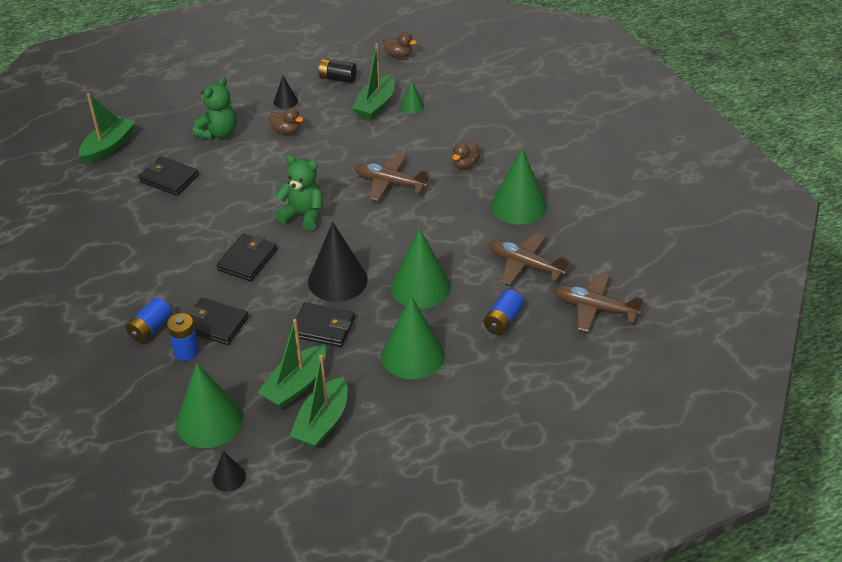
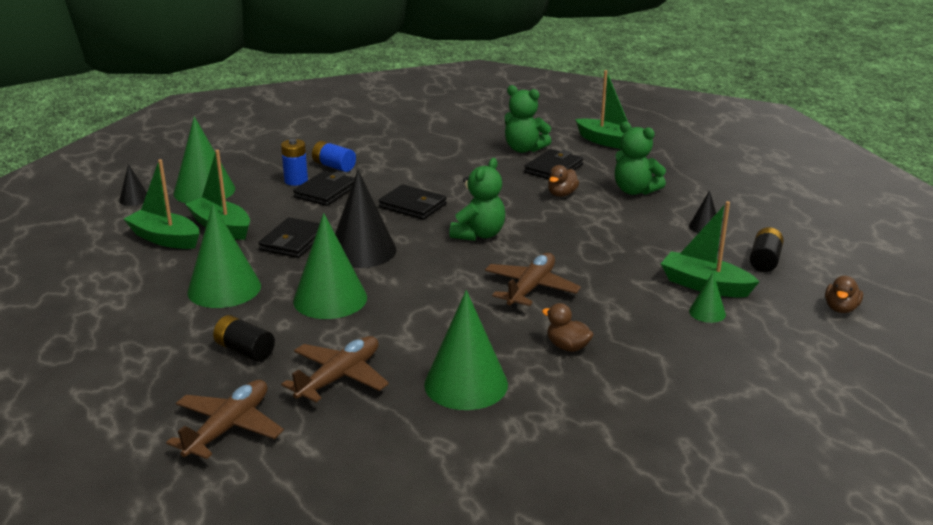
camera: 95 degrees right, 15 degrees down
(119, 199) = (524, 149): none -> green teddy bear
(286, 131) = (641, 227): brown duck -> brown duck (562, 194)
(503, 320) = (245, 351): blue battery -> black battery

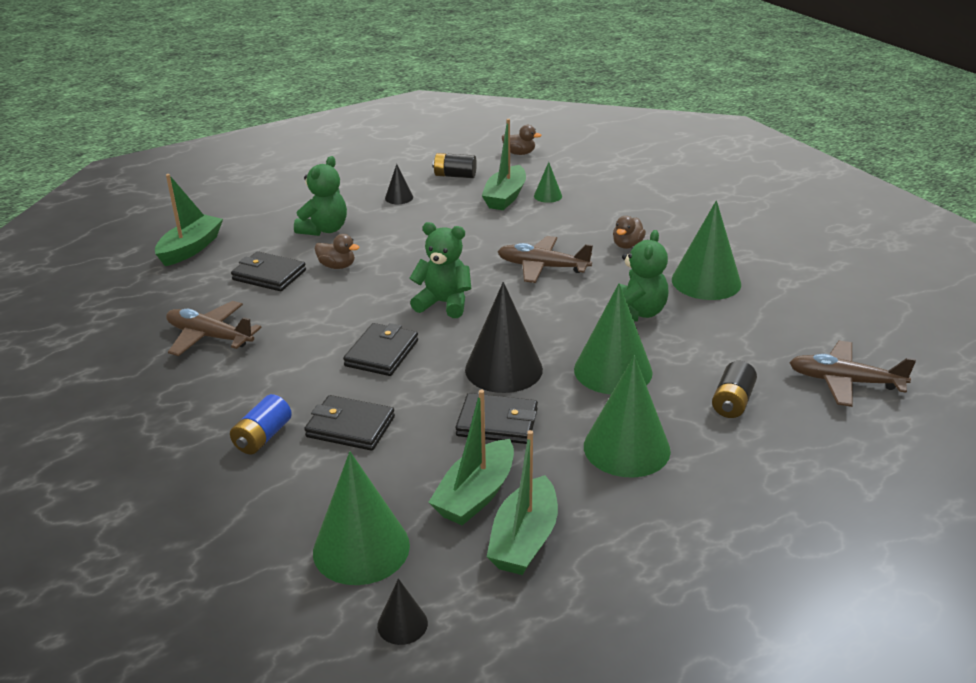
camera: 100 degrees left, 5 degrees up
(296, 181) = (316, 462): blue battery -> none
(339, 377) = (737, 340): brown plane -> brown plane (209, 336)
(524, 149) = (208, 298): green teddy bear -> green teddy bear (637, 313)

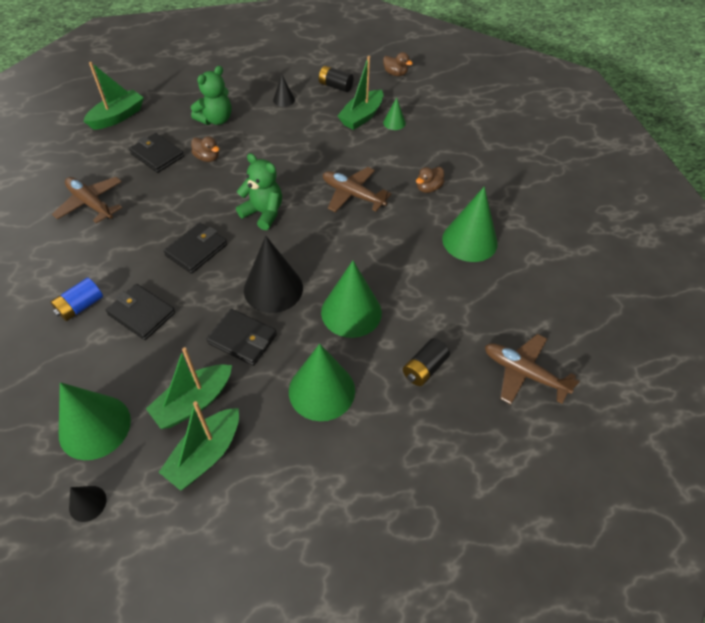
camera: 15 degrees right, 20 degrees up
(637, 313) = (399, 259): green teddy bear -> none

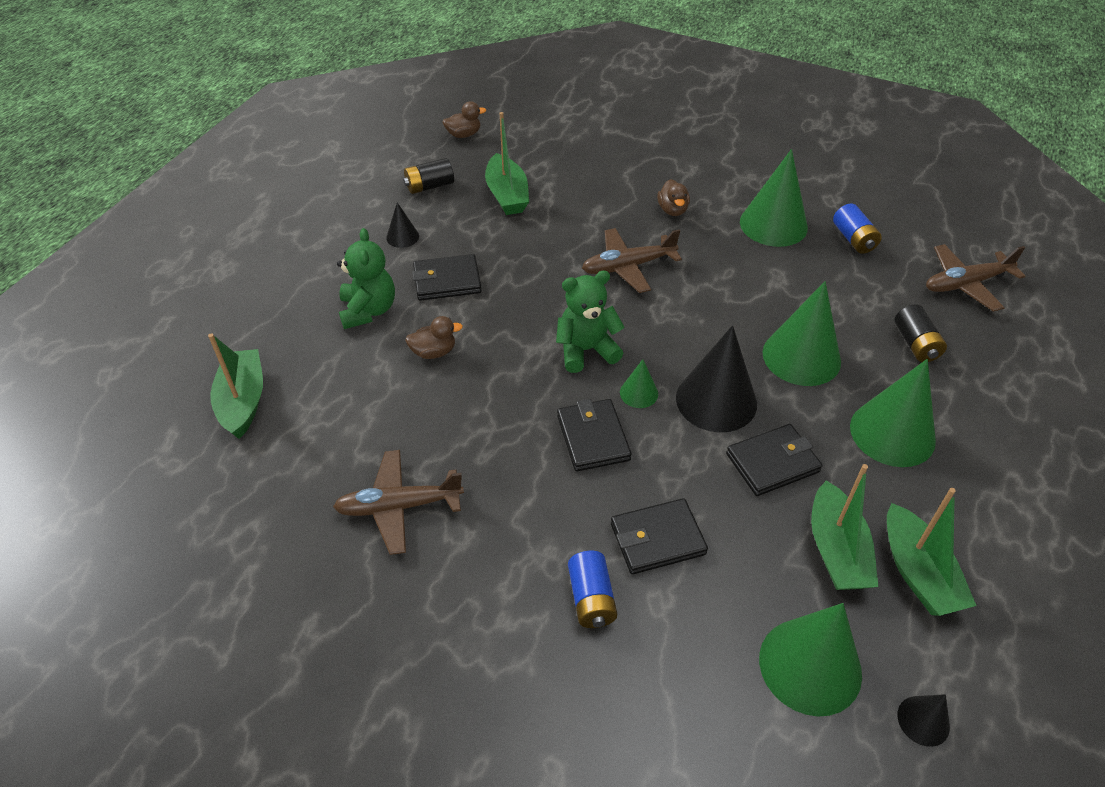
camera: 50 degrees left, 5 degrees down
(157, 155) = (374, 396): black wallet -> black wallet (447, 281)
(394, 123) = (545, 178): green cone -> green cone (639, 393)
(502, 288) = (853, 239): none -> blue battery

